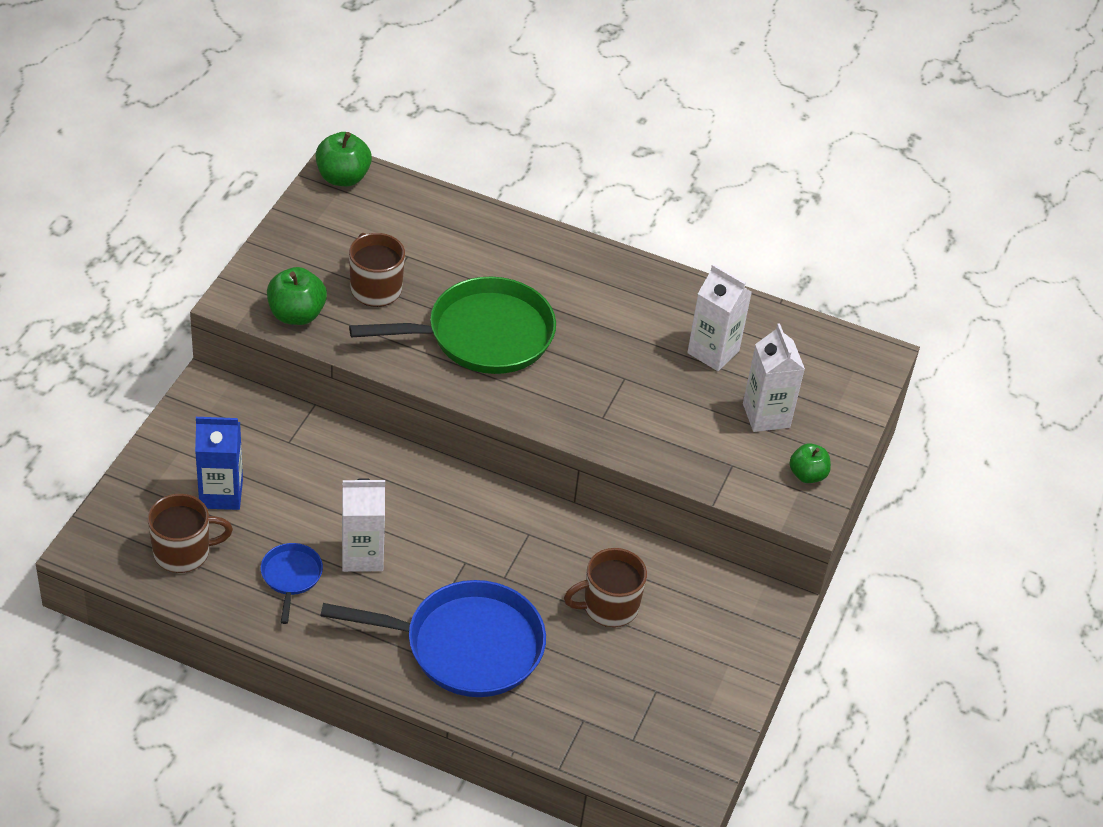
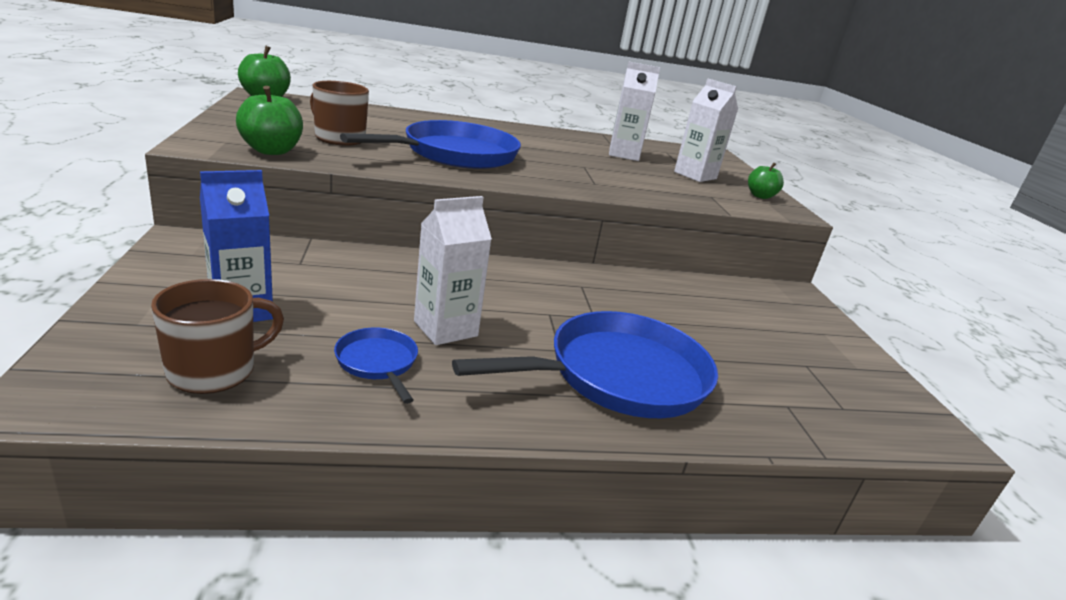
camera: 30 degrees left, 20 degrees down
(483, 335) = (455, 154): green pan -> blue pan
(608, 607) = (698, 318): brown mug -> none

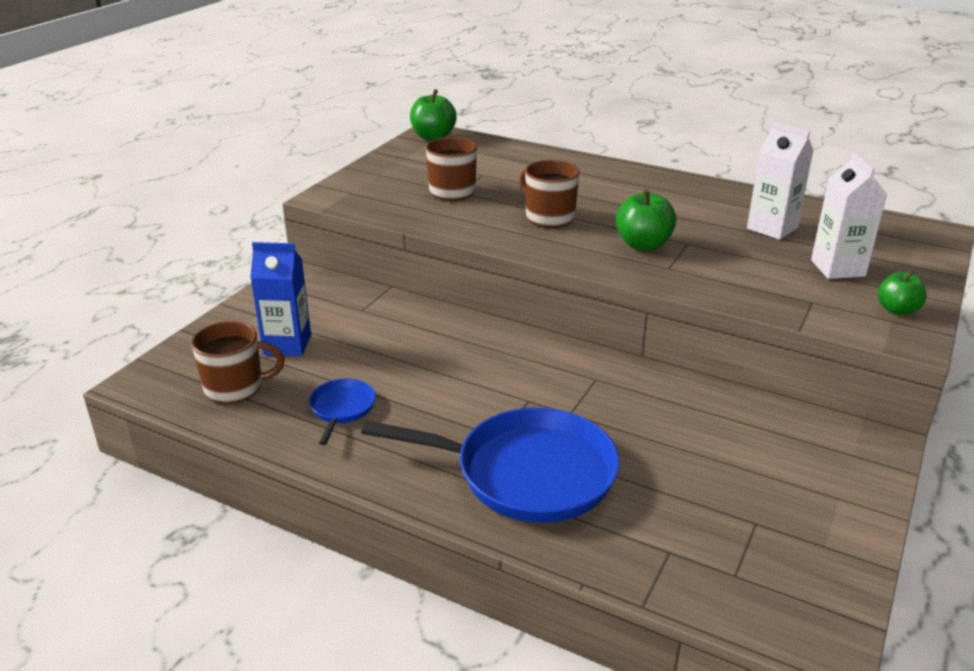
camera: 40 degrees right, 5 degrees up
(271, 151) = (377, 204): green apple -> green apple (643, 245)
(445, 329) = (420, 393): white carton -> none
(455, 154) = (548, 217): blue pan -> brown mug

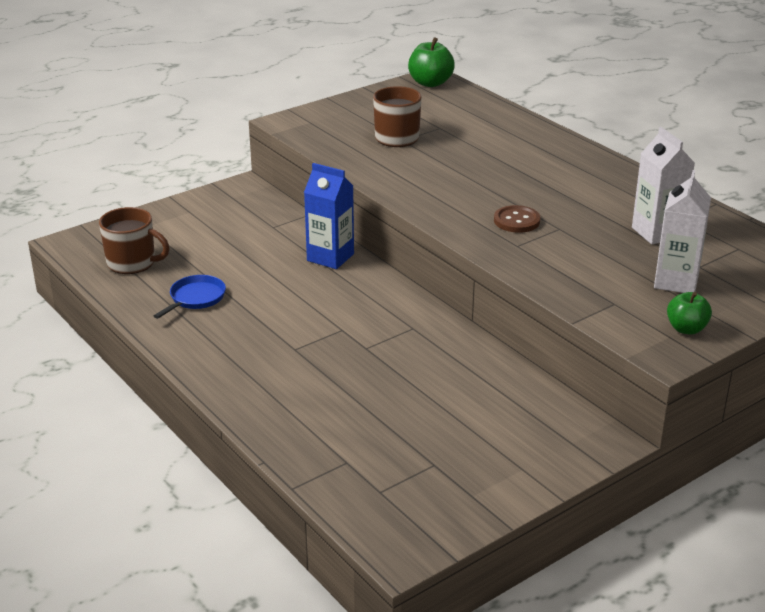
camera: 25 degrees right, 0 degrees up
(287, 344) = (194, 240): blue carton -> blue carton (330, 257)
(526, 473) = (291, 380): blue pan -> none
(548, 217) = (458, 178): brown mug -> none
(643, 245) = (516, 221): green apple -> brown button

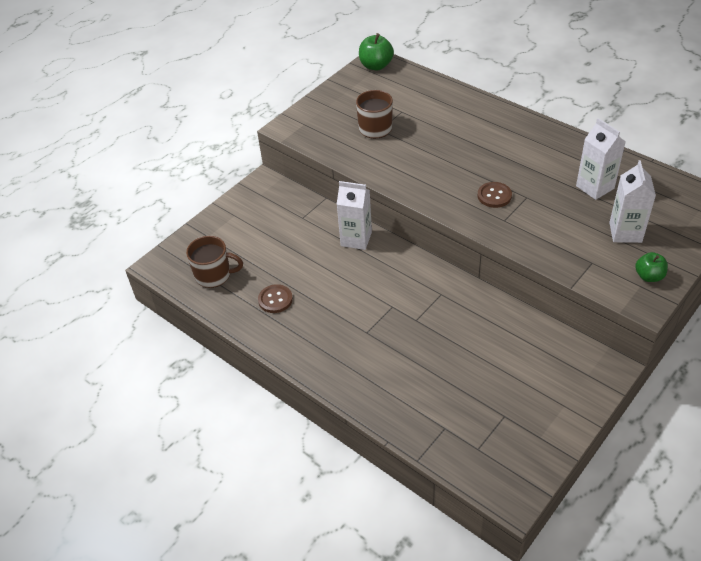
camera: 10 degrees left, 15 degrees up
(195, 298) = (275, 299): blue pan -> brown button
(330, 257) = (356, 239): blue carton -> white carton

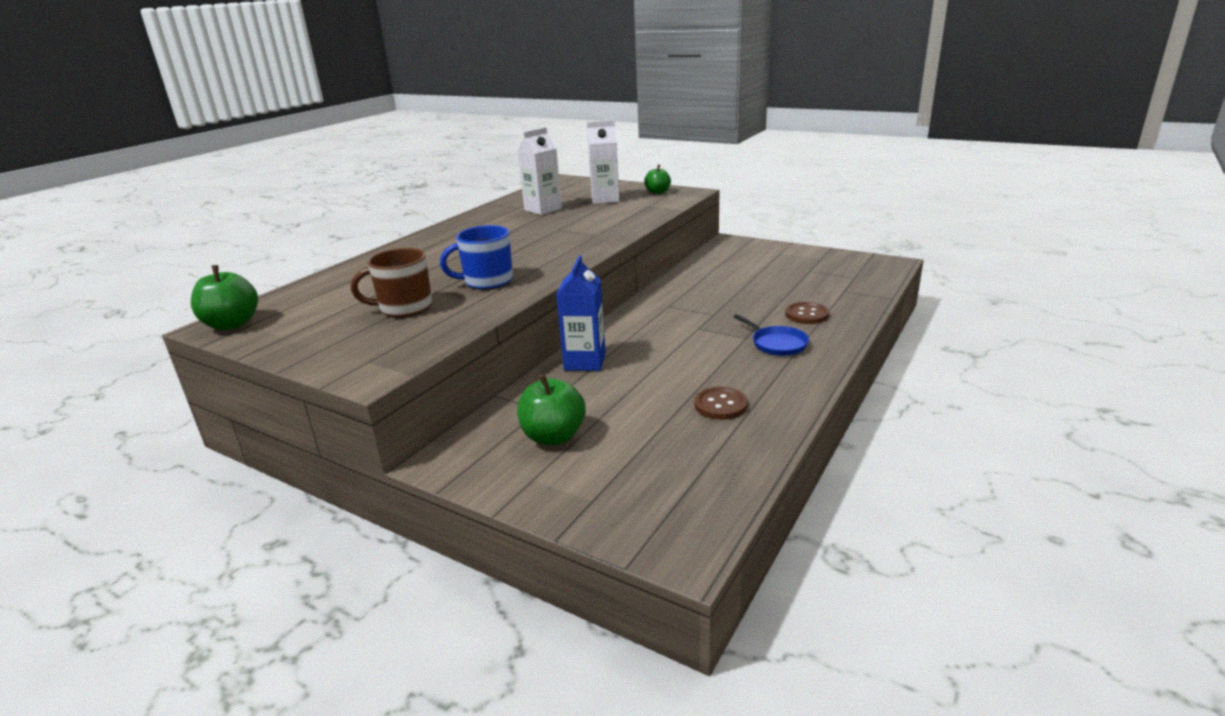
camera: 100 degrees left, 20 degrees down
(214, 275) = (690, 472): brown mug -> none
(270, 223) = (553, 436): none -> green apple
(350, 349) = (777, 344): none -> blue pan
(356, 239) = (585, 362): white carton -> blue carton
(410, 161) = (487, 281): none -> blue mug
(494, 196) = (556, 240): brown button -> brown button (806, 315)

